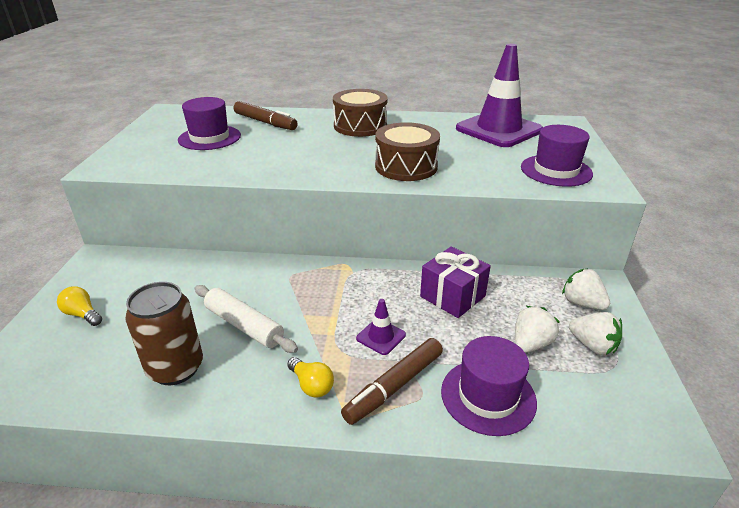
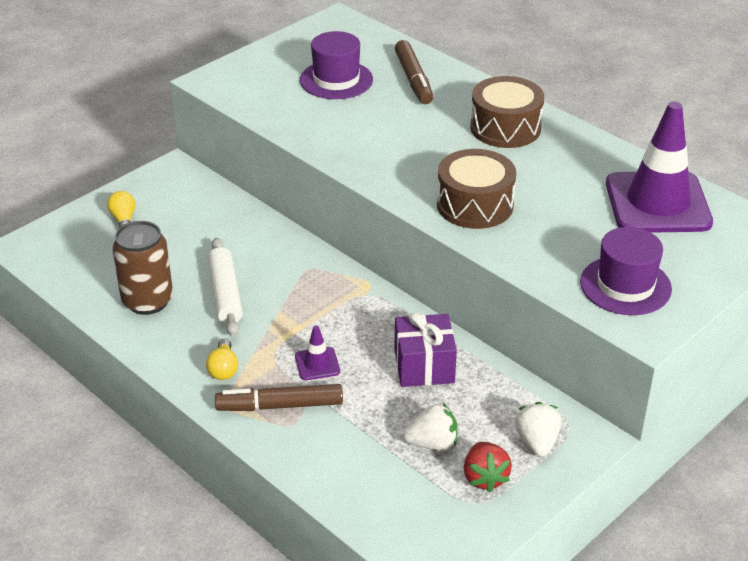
camera: 40 degrees right, 5 degrees up
(488, 396) = (339, 455): purple hat -> none
(592, 346) = (485, 478): white strawberry -> red strawberry

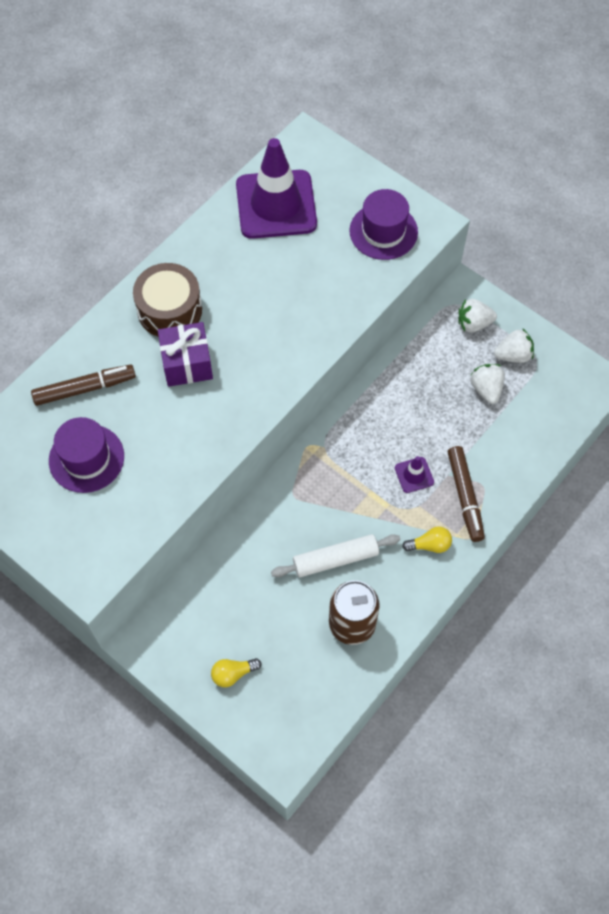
camera: 95 degrees left, 25 degrees up
(424, 366) = (406, 398): purple gift -> purple gift (187, 363)
(475, 205) = (291, 331): brown drum -> none
(485, 478) = (513, 355): red strawberry -> white strawberry

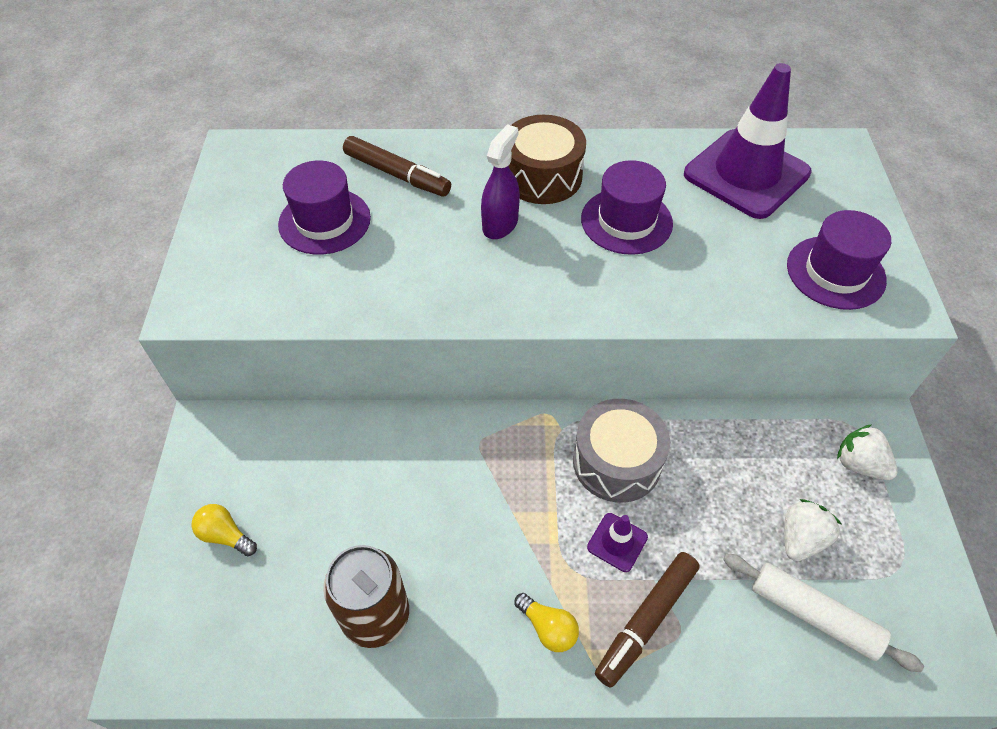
camera: 50 degrees right, 10 degrees down
(187, 363) = (500, 224): purple gift -> purple spray bottle
(250, 297) = (626, 221): none -> purple hat
(335, 559) = (441, 537): white rolling pin -> white rolling pin (813, 615)
(369, 436) = (616, 462): none -> grey drum
(513, 355) = (874, 536): white strawberry -> none

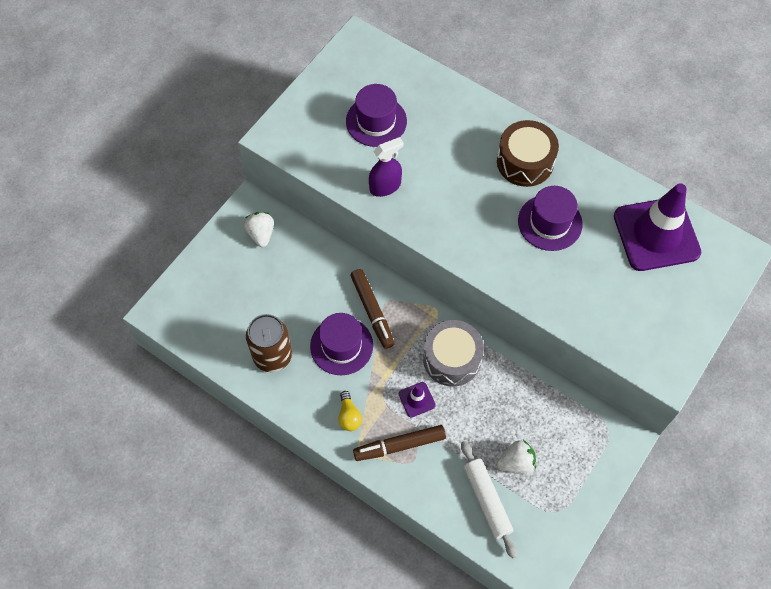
camera: 35 degrees right, 10 degrees up
(225, 535) = (227, 270): yellow light bulb -> none
(397, 174) = (439, 111): brown marker -> brown marker (372, 311)
(500, 224) = (473, 181): purple spray bottle -> purple spray bottle (385, 186)
(835, 272) = (646, 330): purple hat -> purple hat (341, 346)
(859, 464) = (588, 449): white strawberry -> white strawberry (261, 234)

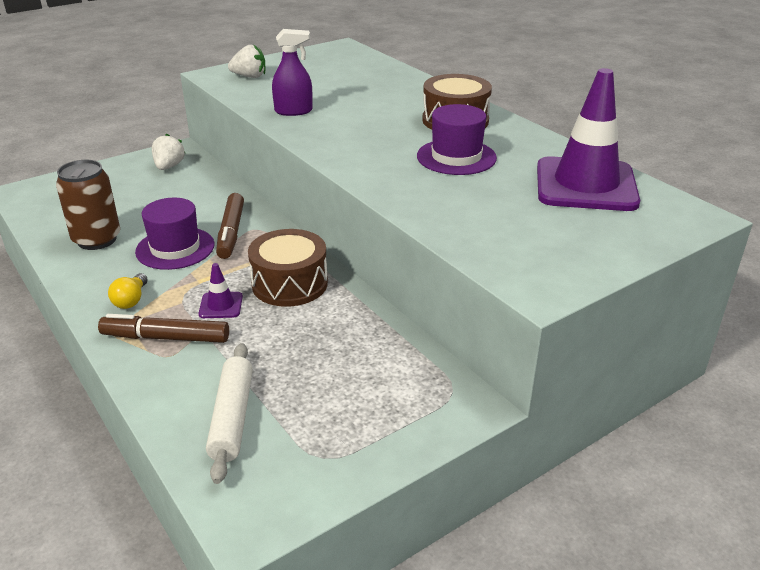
camera: 20 degrees right, 30 degrees down
(376, 121) = (319, 81): purple hat -> none
(451, 359) = (289, 284): grey drum -> brown drum
(516, 462) = (301, 390): white strawberry -> white strawberry (249, 76)

